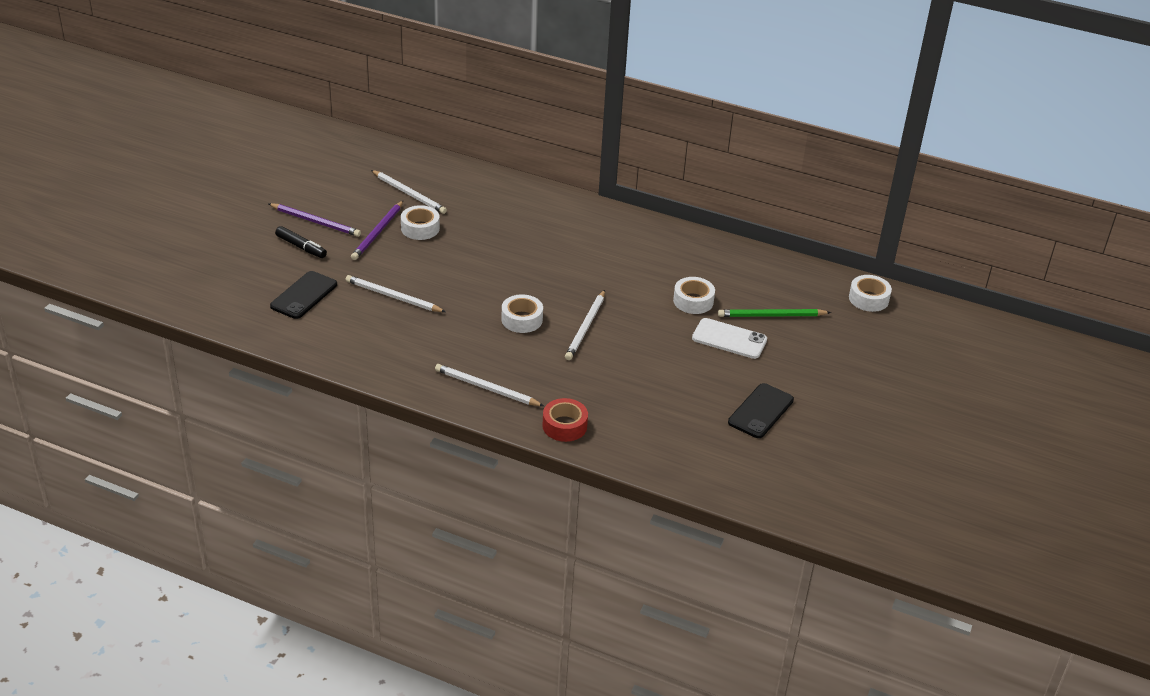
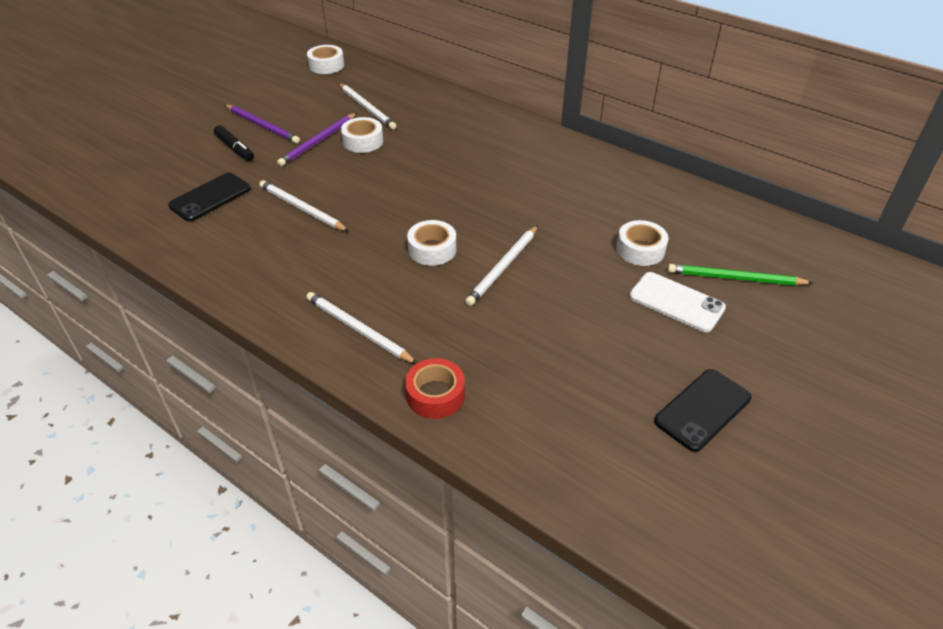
camera: 15 degrees right, 5 degrees up
(868, 299) = (863, 271): white tape -> white tape (326, 65)

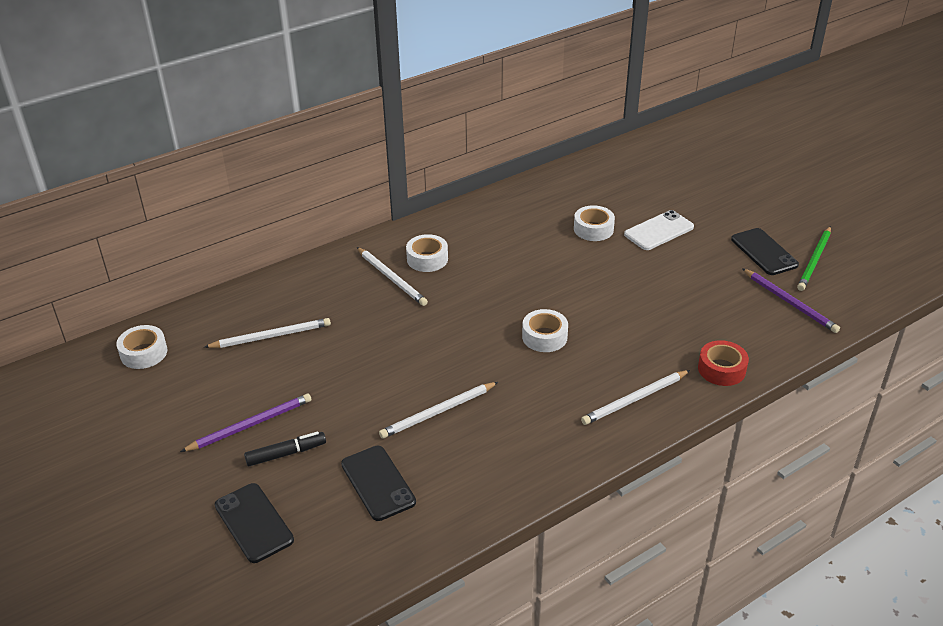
camera: 70 degrees left, 5 degrees down
(162, 153) = (254, 523): none -> black phone
(318, 141) = (316, 383): purple pencil -> purple pencil (790, 302)
(363, 141) = (338, 350): white tape -> white tape (427, 259)
(503, 267) = (586, 302): white pencil -> white pencil (391, 278)
(735, 278) = (643, 198): green pencil -> green pencil (814, 260)

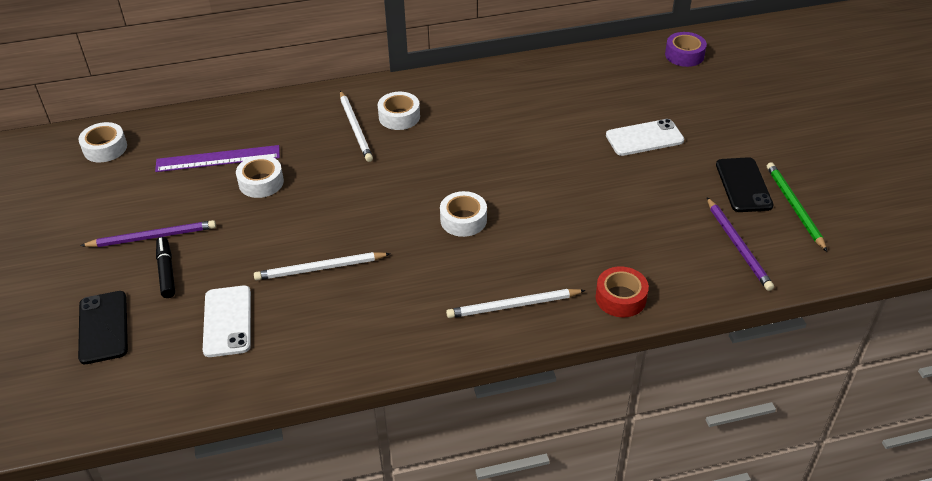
camera: 20 degrees right, 5 degrees up
(271, 336) = (218, 158): white pencil -> purple ruler
(286, 454) = (166, 271): black marker -> black marker turned 105 degrees counterclockwise
(378, 483) = (227, 321): black phone -> white phone
(593, 229) = (578, 122): white tape -> white tape (261, 182)
(649, 154) = (684, 55): none -> purple tape
(814, 260) = (794, 207): green pencil -> green pencil turned 120 degrees clockwise

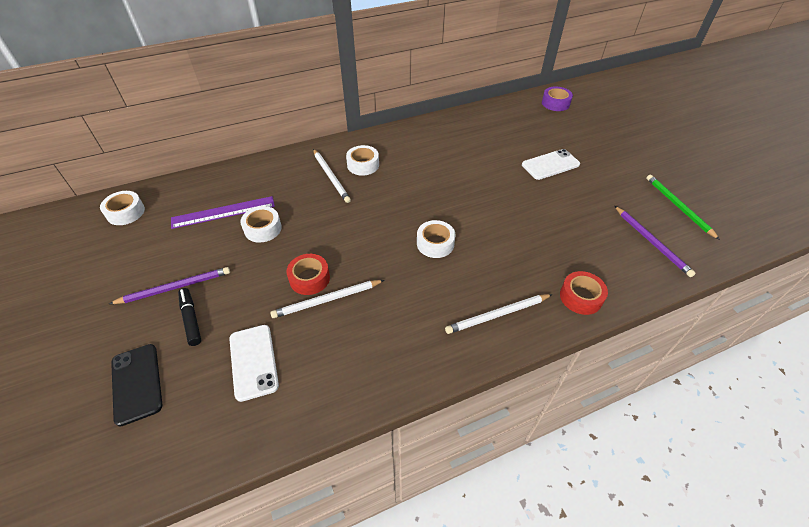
camera: 10 degrees left, 5 degrees up
(305, 243) = (309, 278): none -> red tape
(743, 185) = (635, 193): black phone -> none

